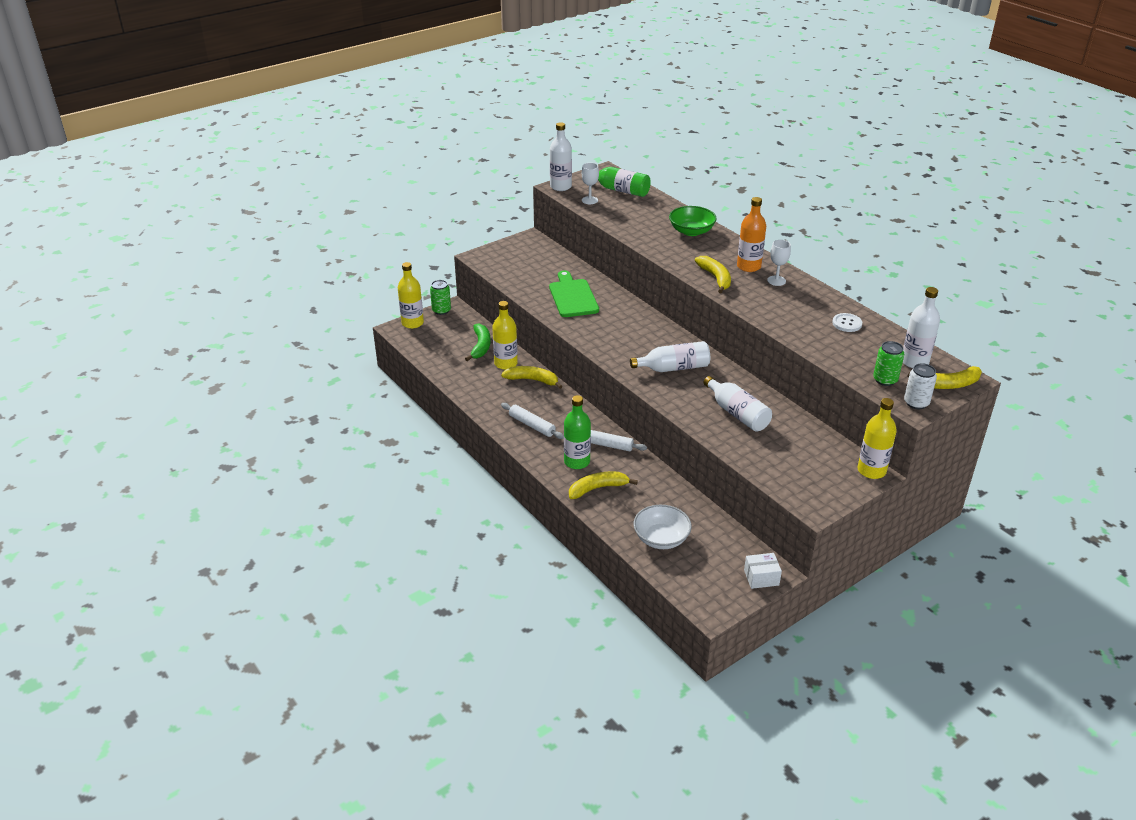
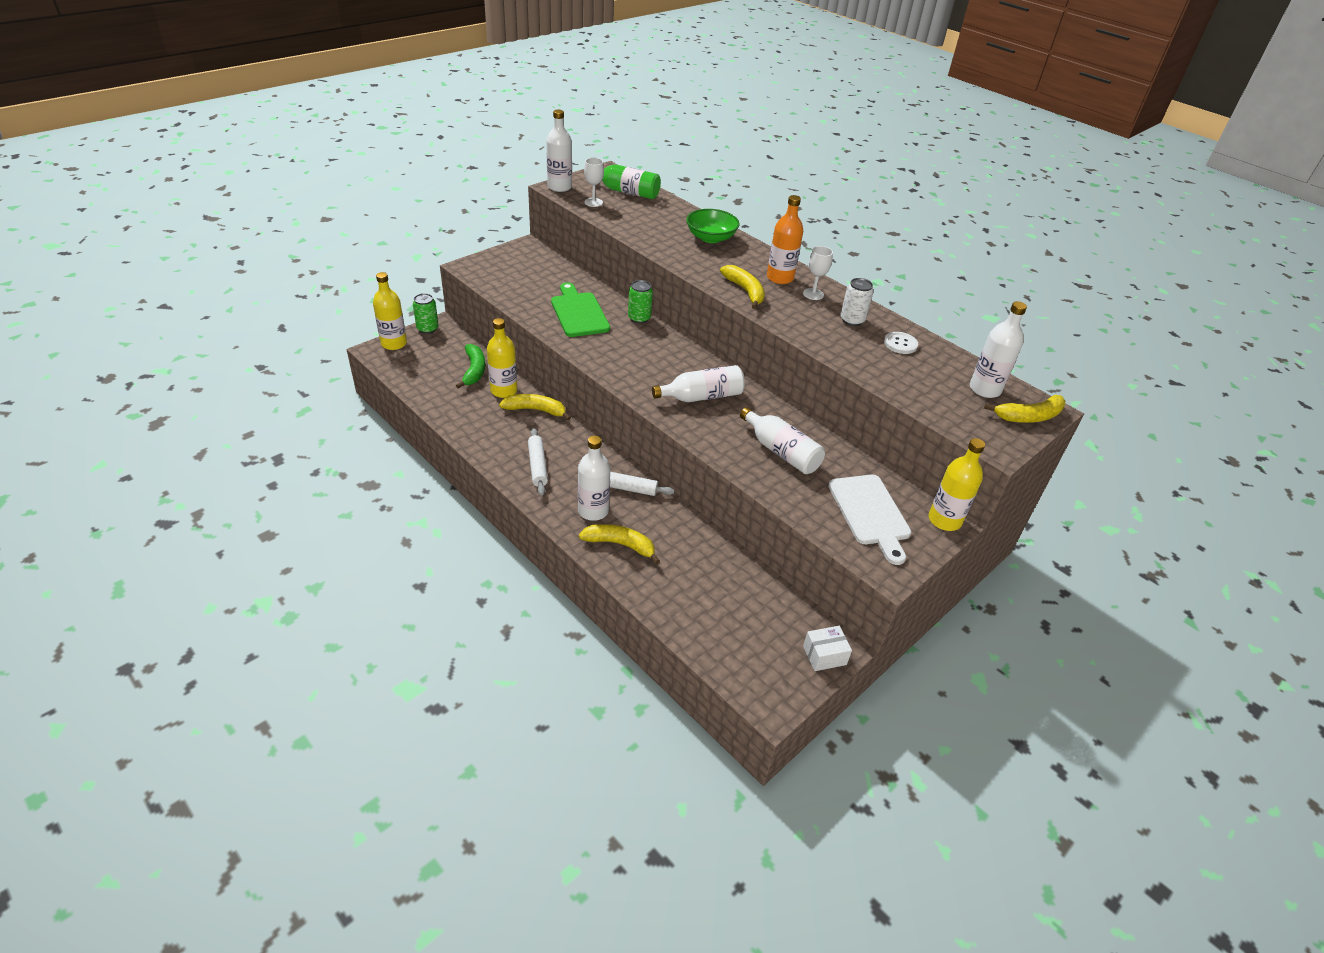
camera: 10 degrees left, 5 degrees up
(532, 425) = (537, 466): white rolling pin -> white rolling pin turned 45 degrees clockwise
(577, 462) = (593, 511): green bottle -> white bottle
(597, 488) = (620, 544): yellow banana -> yellow banana turned 45 degrees clockwise
(661, 538) = (701, 608): white bowl -> none
(807, 463) = (870, 513): none -> white cutting board
(885, 380) = (957, 412): green can -> green can (639, 318)
(916, 403) = (999, 441): white can -> white can (852, 320)

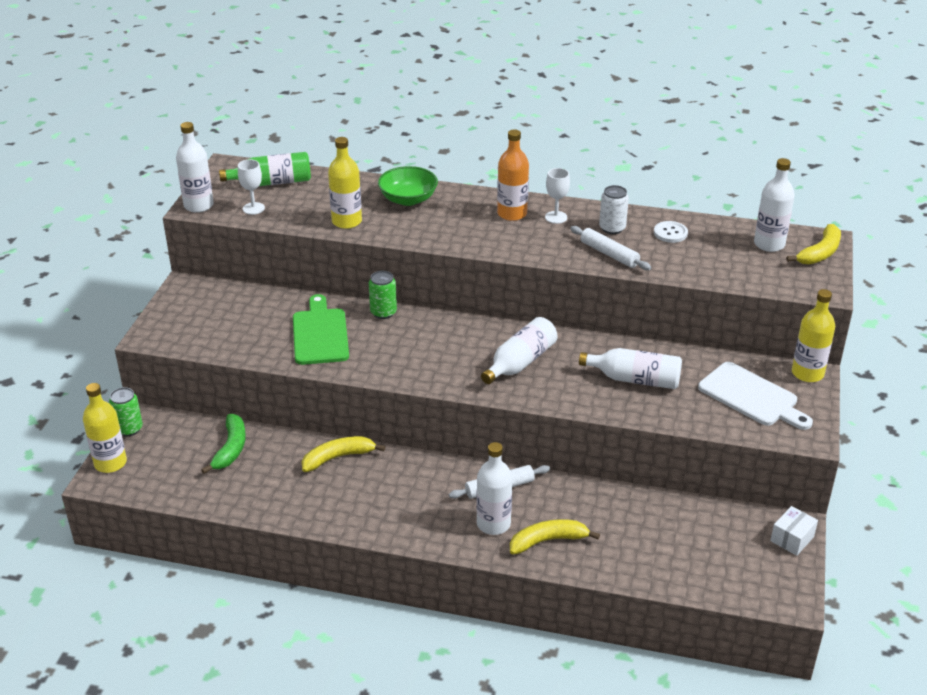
camera: 30 degrees left, 5 degrees down
(474, 370) = (231, 449): green banana -> green banana turned 45 degrees clockwise
(504, 390) = (285, 454): yellow bottle -> yellow bottle (347, 221)
(537, 466) = (399, 510): white rolling pin -> white rolling pin (609, 254)
(579, 313) = (320, 334): green cutting board -> green cutting board turned 45 degrees clockwise
(745, 291) = (497, 240): yellow banana -> none

